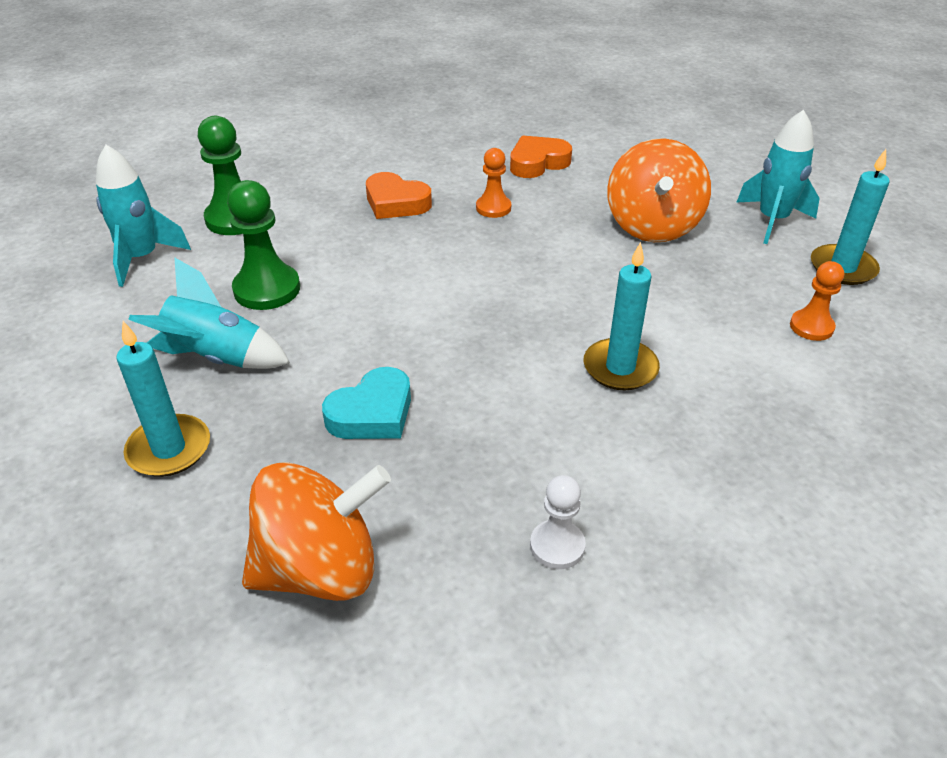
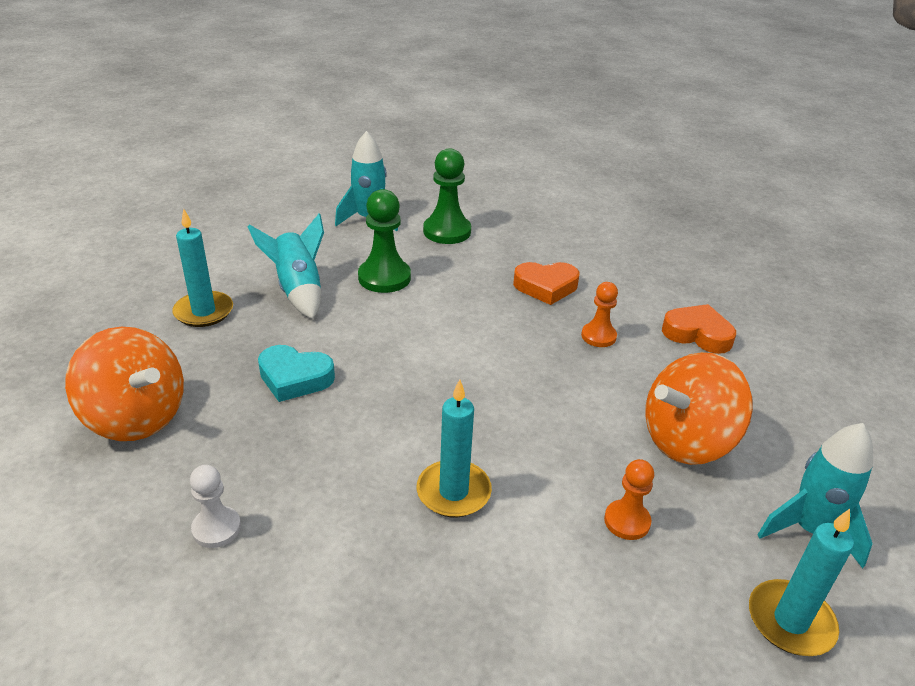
camera: 55 degrees right, 5 degrees down
(396, 203) = (546, 287): orange heart -> orange heart turned 90 degrees counterclockwise
(811, 327) = (648, 620): orange pawn -> orange pawn (627, 521)

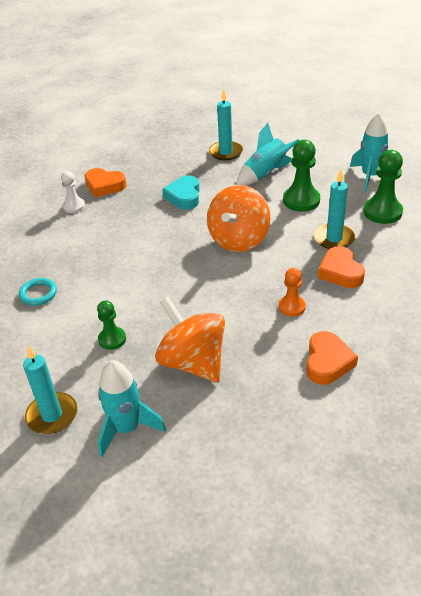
camera: 80 degrees right, 5 degrees up
(136, 418) = (135, 163): orange spinning top -> orange spinning top (239, 240)
(179, 472) = (104, 186): none -> orange heart
(453, 492) = (116, 270): turquoise candle -> turquoise candle (334, 238)
(479, 616) = (38, 294): none -> turquoise ring
(627, 521) = (112, 339): orange pawn -> green pawn

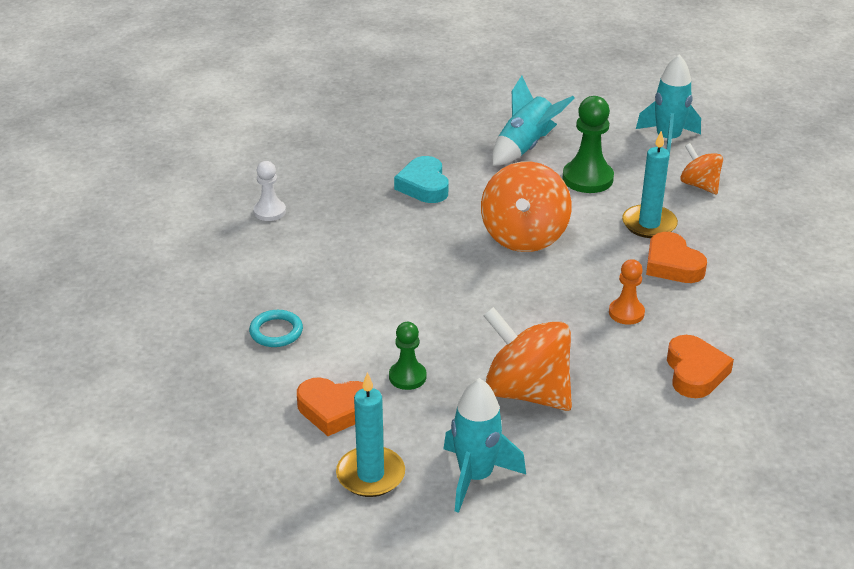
camera: 15 degrees left, 5 degrees down
(104, 186) = (301, 180): orange heart -> orange heart (335, 410)
(225, 152) = (457, 121): turquoise candle -> none
(382, 212) = (699, 185): green pawn -> orange spinning top

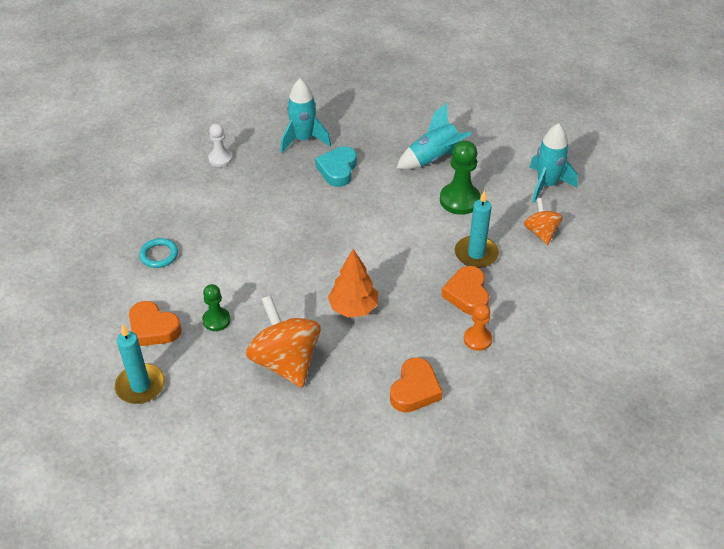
camera: 25 degrees right, 10 degrees up
(475, 477) = (204, 414): turquoise rocket -> turquoise rocket (303, 140)
(524, 237) = (377, 235): orange spinning top -> none
(559, 315) = (353, 308): none -> orange tree
(626, 313) = (402, 323): orange pawn -> orange pawn (477, 339)

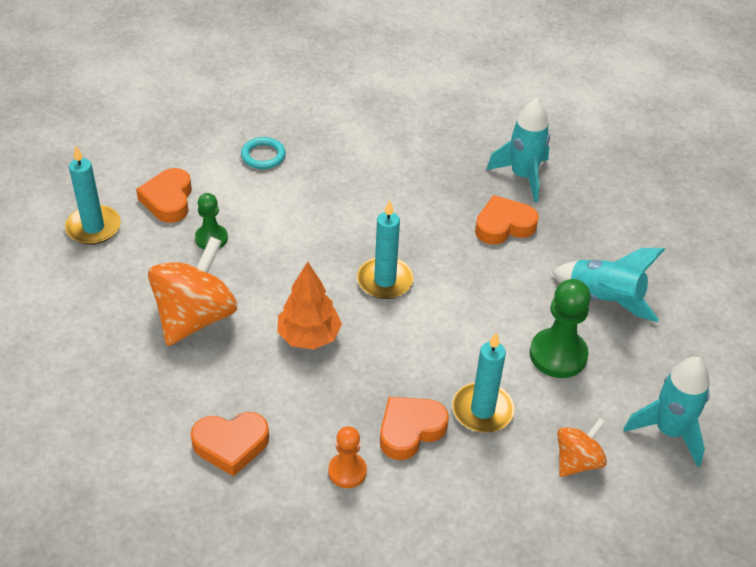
camera: 55 degrees right, 0 degrees up
(220, 159) = (432, 130): white pawn -> none
(336, 248) = (385, 280): none -> turquoise candle
(337, 170) = (504, 225): turquoise heart -> orange heart

